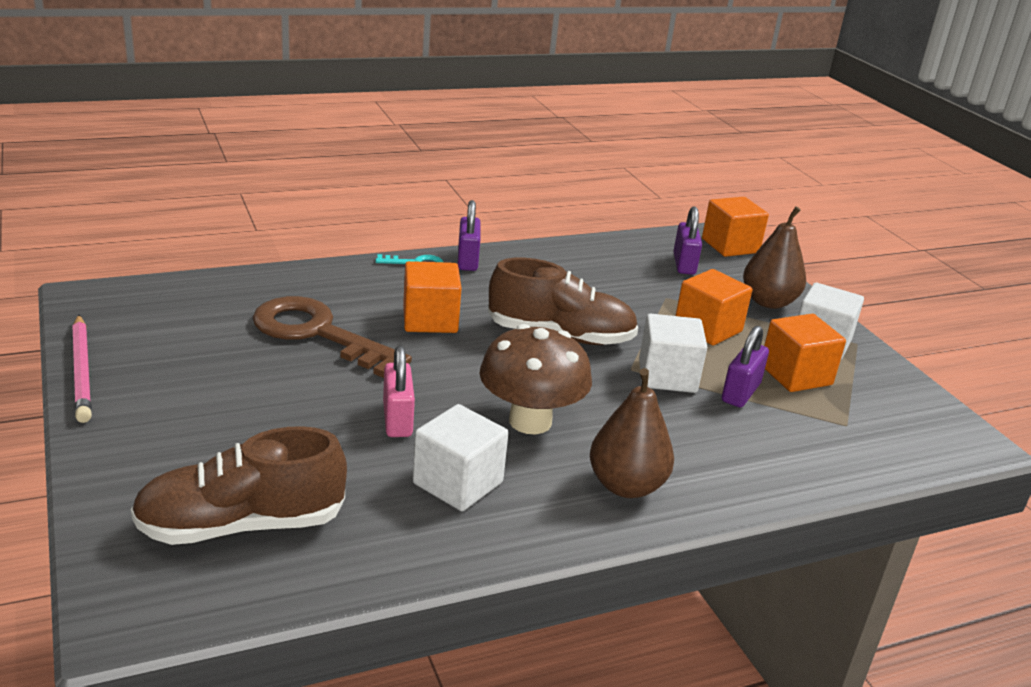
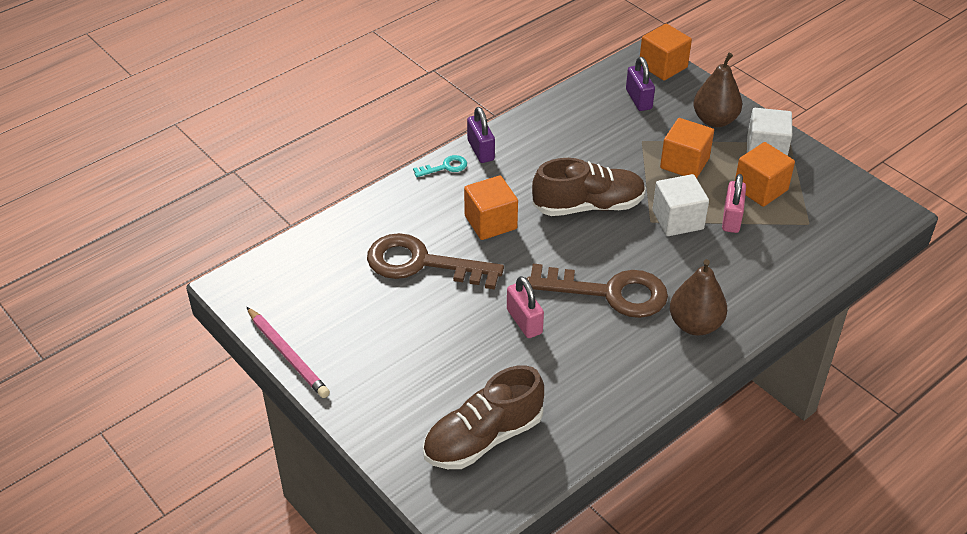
camera: 15 degrees left, 15 degrees up
(458, 483) = (592, 359): white cube -> none
(530, 421) = (609, 292): brown mushroom -> brown key
(740, 393) = (731, 218): purple padlock -> pink padlock

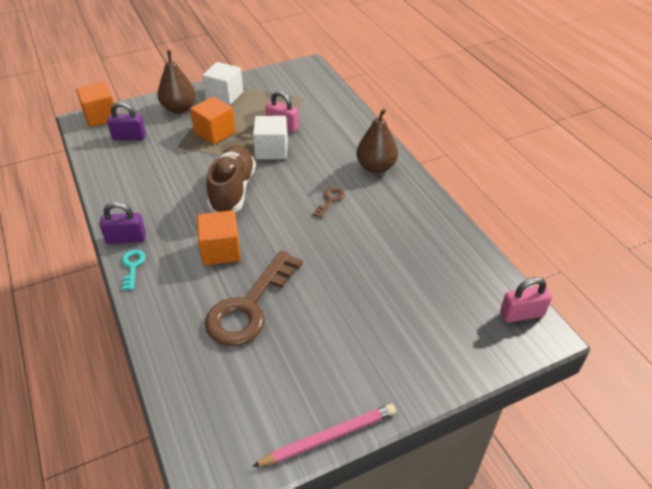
camera: 75 degrees left, 0 degrees up
(483, 438) = (460, 304): brown shoe -> none
(524, 321) = (343, 253): pink padlock -> pink padlock (521, 314)
(609, 292) = (330, 200): brown key -> brown key, size x0.43
(760, 189) = (260, 107): orange cube -> none

